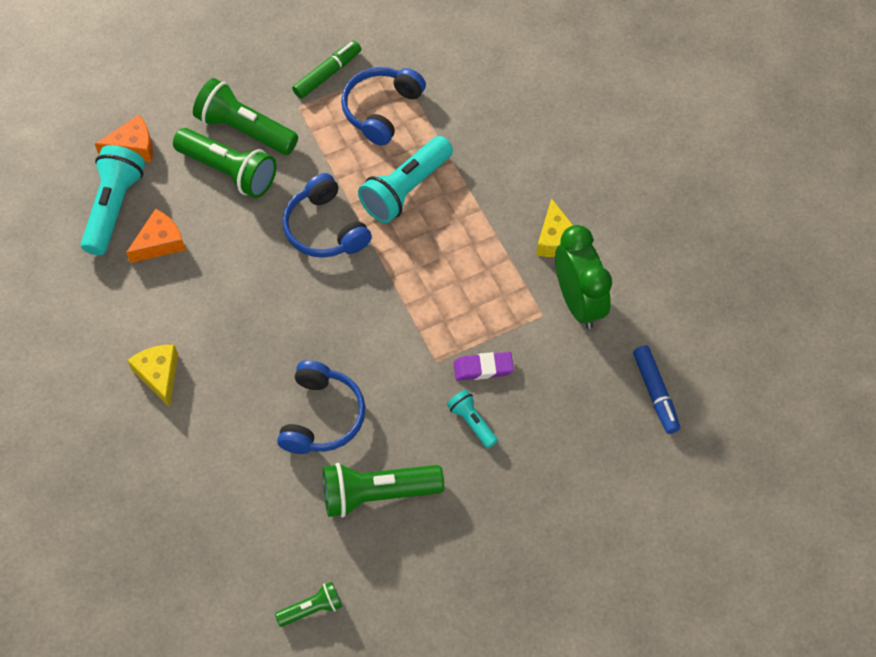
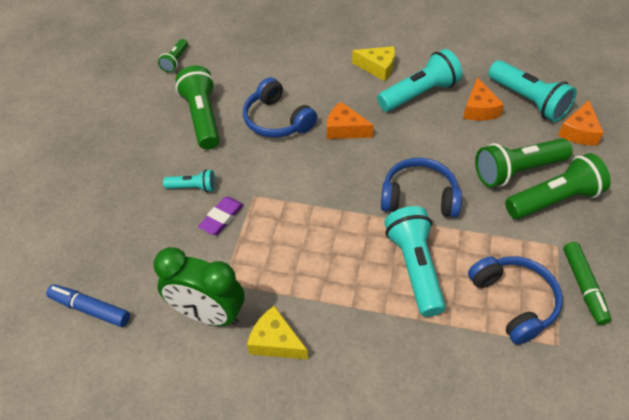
camera: 130 degrees right, 10 degrees down
(175, 308) = (419, 94): none -> turquoise flashlight
(285, 343) = (345, 129): none -> orange cheese
(377, 494) = (202, 118): green flashlight -> green flashlight turned 45 degrees counterclockwise

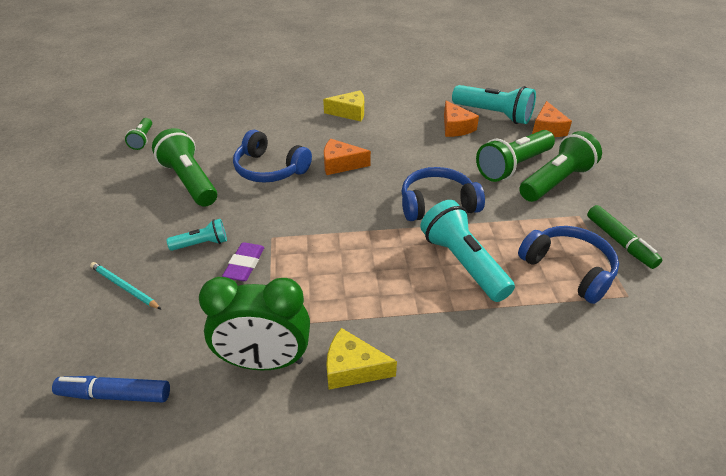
camera: 20 degrees left, 10 degrees down
(121, 214) = (124, 287): none -> turquoise pencil
(419, 94) = (397, 125): turquoise flashlight -> none

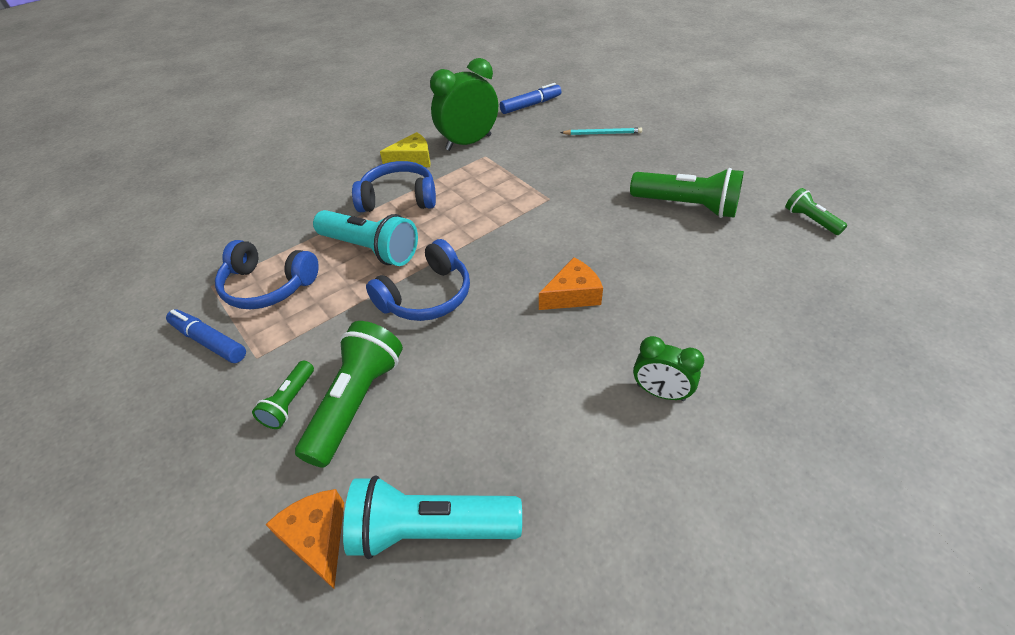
camera: 150 degrees right, 5 degrees up
(201, 244) = (595, 172): turquoise flashlight -> none
(244, 264) = (544, 175): purple eraser -> none
(270, 169) = (636, 252): blue headphones -> blue headphones (399, 198)
(350, 112) = (660, 392): yellow cheese -> green clock
(455, 127) = (478, 448): orange cheese -> none
(556, 181) = (290, 402): green flashlight -> green flashlight, size x0.53
(620, 242) = (209, 341): green marker -> blue marker

